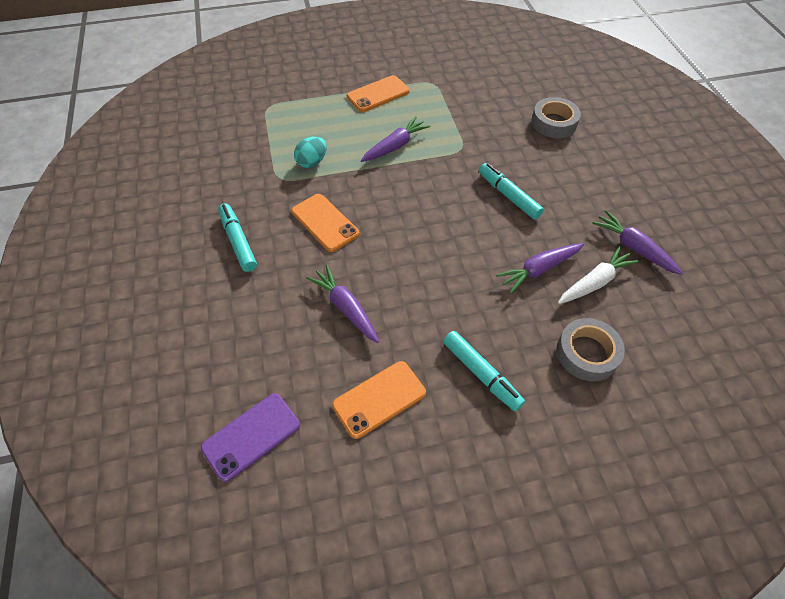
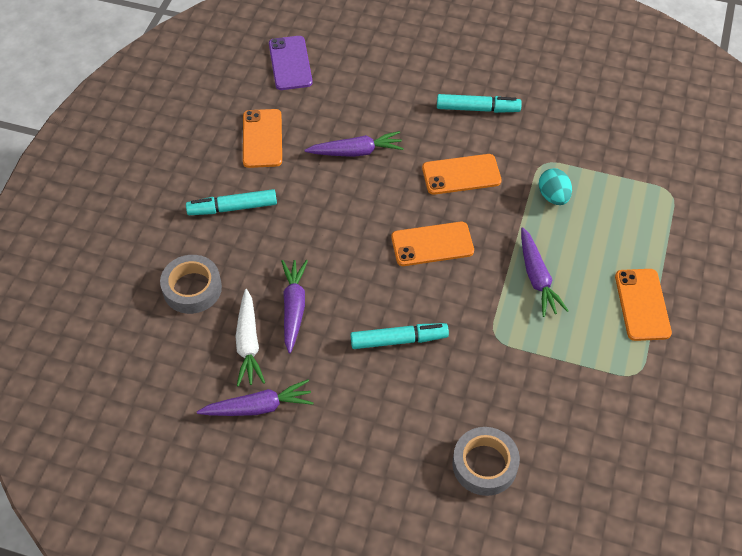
camera: 120 degrees right, 0 degrees up
(410, 212) = (432, 244): none -> orange phone

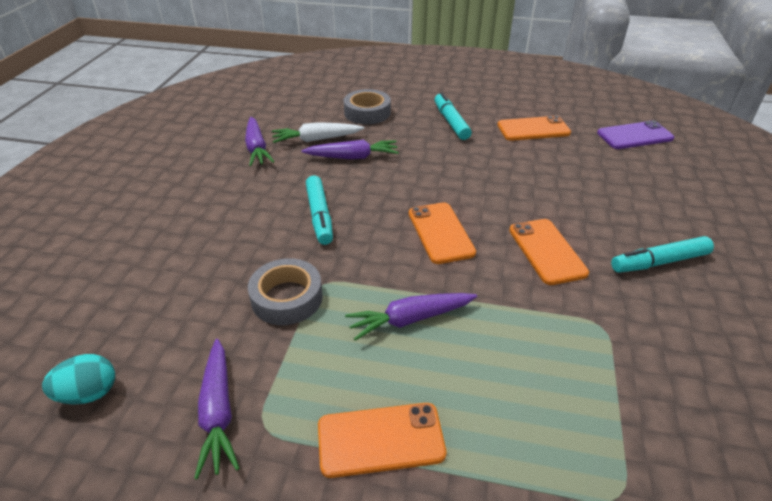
camera: 85 degrees right, 15 degrees down
(356, 152) = (543, 178): purple carrot -> purple carrot (218, 412)
(477, 109) = (659, 262): turquoise marker -> turquoise marker turned 75 degrees clockwise
(484, 464) = (168, 278): grey tape -> grey tape (287, 298)
(553, 196) = (547, 336): turquoise egg -> turquoise egg (89, 393)

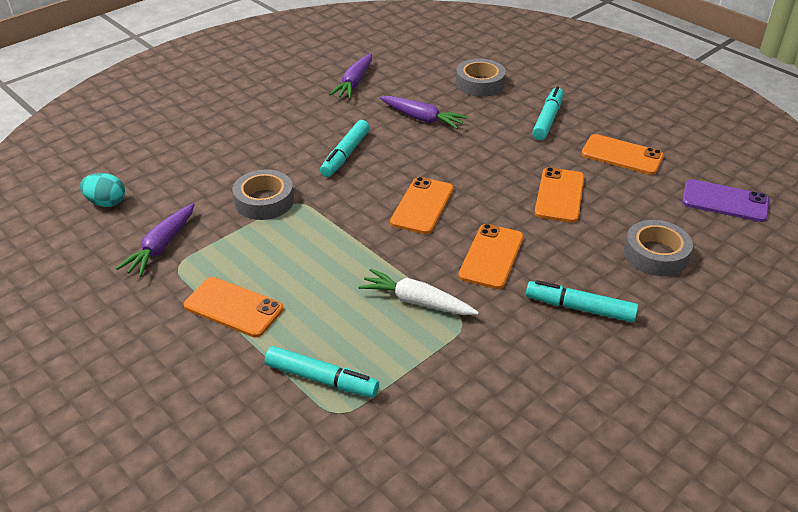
camera: 35 degrees right, 0 degrees up
(316, 139) = (409, 92): white carrot -> white carrot (417, 302)
(410, 319) = (329, 252): purple carrot -> none
(531, 177) = (559, 195): none -> orange phone
(559, 467) = (321, 379): none -> turquoise marker
(647, 193) = (655, 254): none -> grey tape

